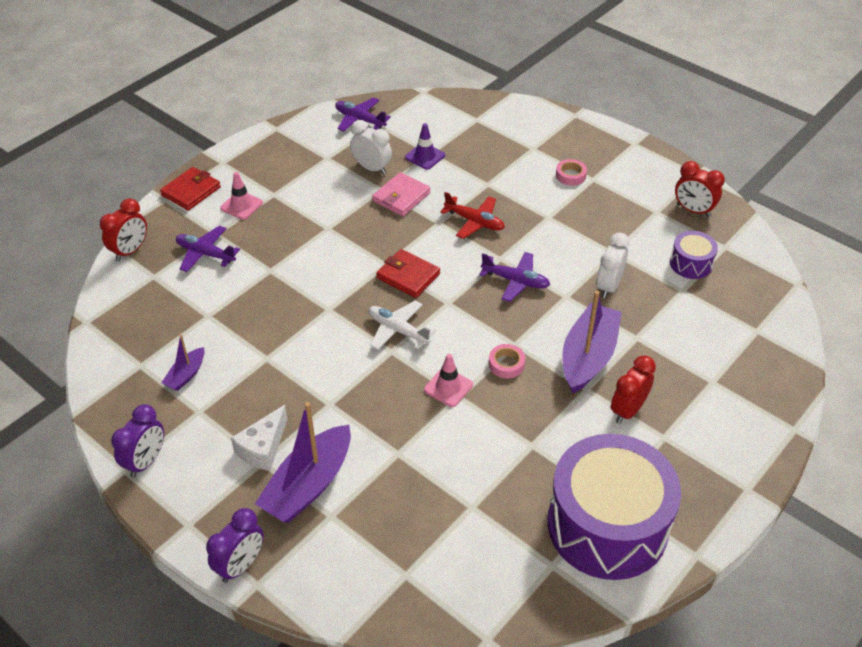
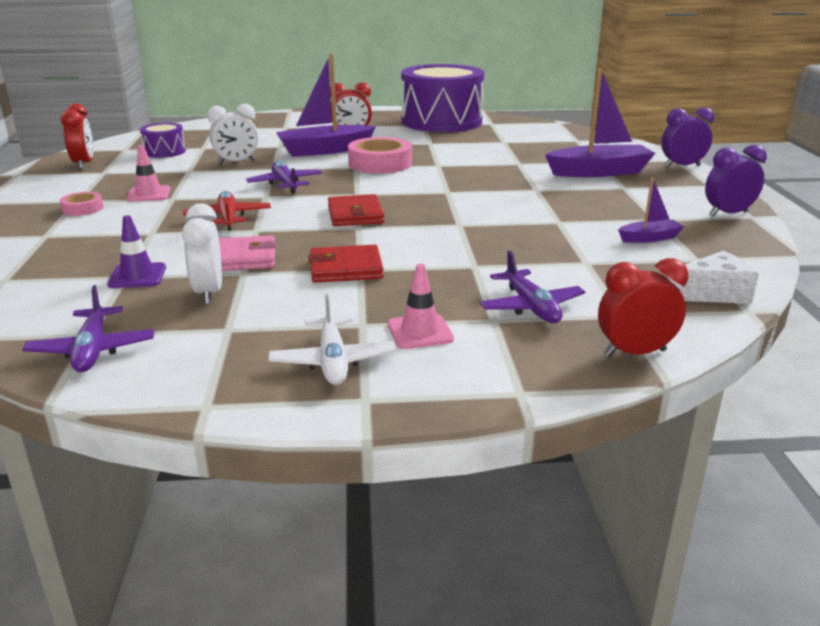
camera: 135 degrees left, 20 degrees down
(191, 191) = (465, 383): red wallet -> red wallet (346, 268)
(263, 448) = (616, 191): white cheese -> white cheese (712, 293)
(398, 330) = (423, 197): white plane -> white plane (333, 361)
(448, 387) = (437, 169): pink traffic cone -> pink traffic cone (149, 194)
(506, 364) = (380, 163): pink tape -> pink tape, size x1.92

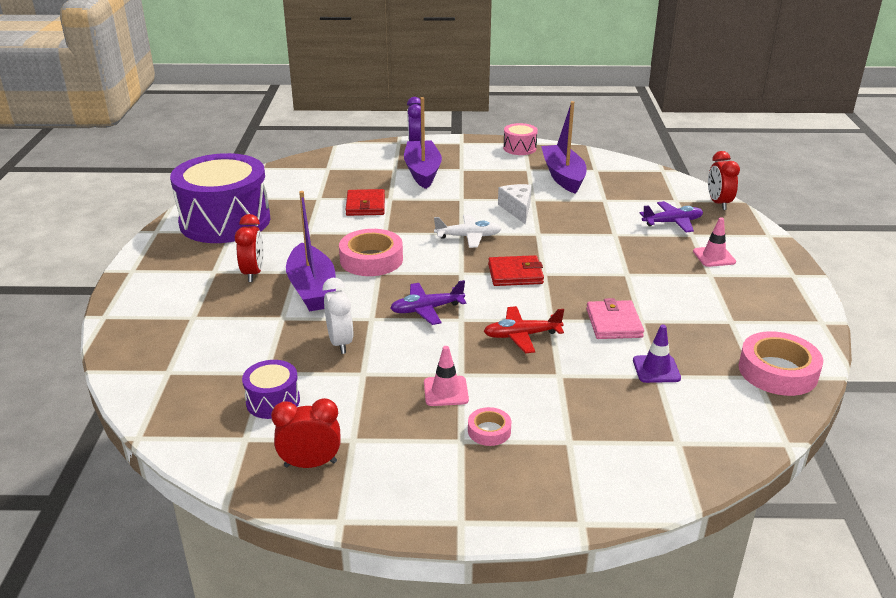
camera: 85 degrees left, 5 degrees up
(92, 350) = (777, 371): purple plane -> pink tape
(208, 293) = (680, 333): white clock -> none
(333, 361) = (758, 284): white plane -> white plane (468, 237)
(346, 268) = (626, 279): red wallet -> red wallet (365, 205)
(649, 238) = (563, 176): purple boat -> purple boat, size x2.00
(712, 293) = (643, 174): white cheese -> white cheese (517, 209)
(728, 214) = (519, 148): purple clock -> pink drum

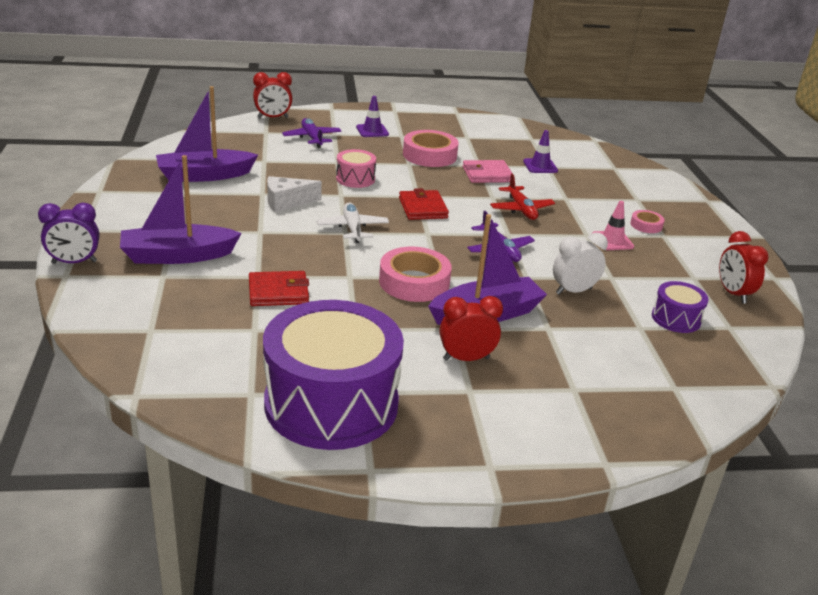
camera: 100 degrees left, 0 degrees up
(519, 148) = (115, 194): pink drum -> pink drum (355, 179)
(714, 257) = (372, 131): pink traffic cone -> purple traffic cone
(777, 371) = (522, 132): pink tape -> pink tape (429, 155)

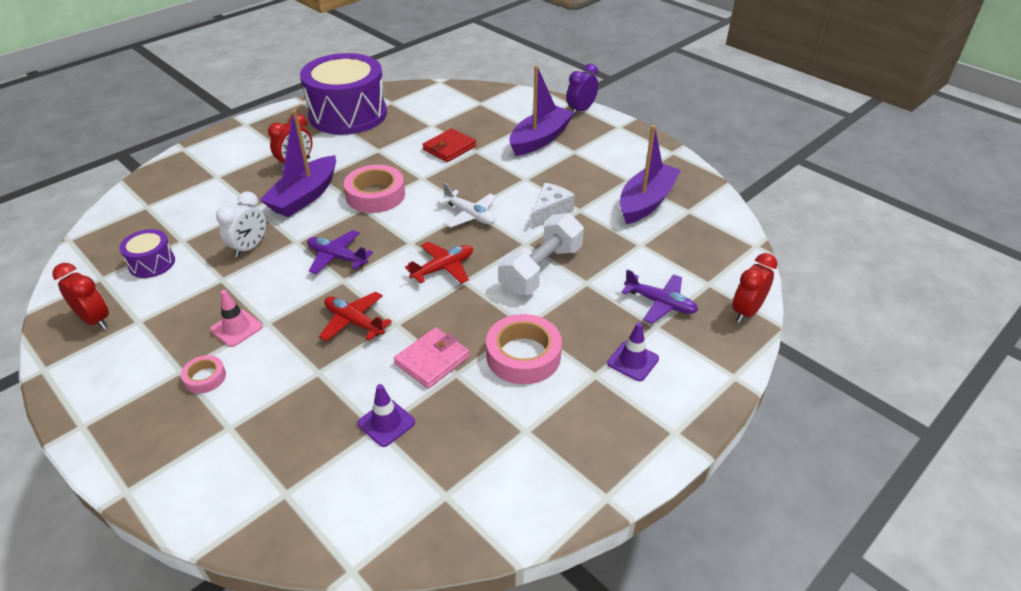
camera: 145 degrees right, 10 degrees up
(355, 179) = (541, 270): pink drum -> white dumbbell
(423, 208) = (443, 268): red wallet -> red plane

